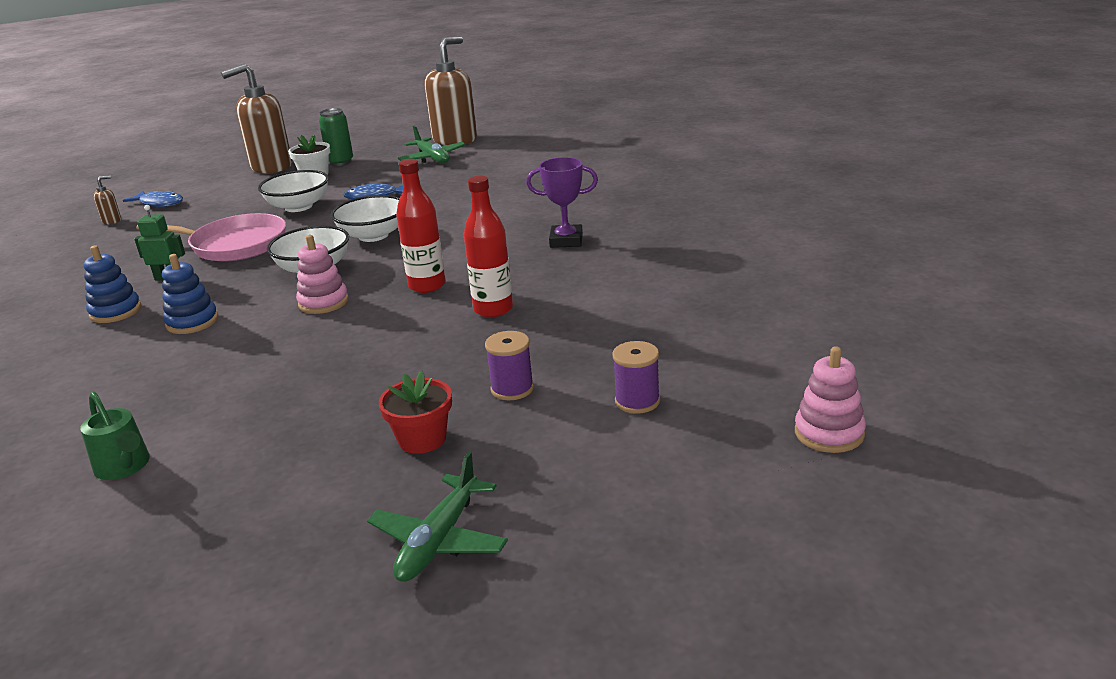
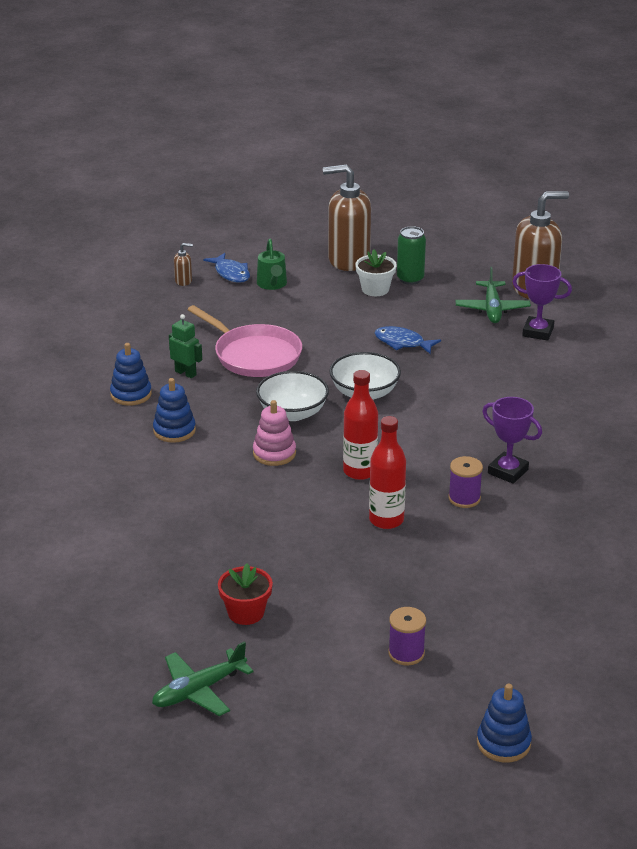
camera: 30 degrees right, 5 degrees up
(124, 467) = (63, 544): green watering can -> green watering can (272, 284)
(298, 206) = (333, 328): white bowl -> none
(486, 159) = (538, 332): none -> purple trophy
(512, 389) = (335, 601): purple spool -> purple spool (464, 498)
(829, 433) = (503, 743): pink stacking toy -> blue stacking toy

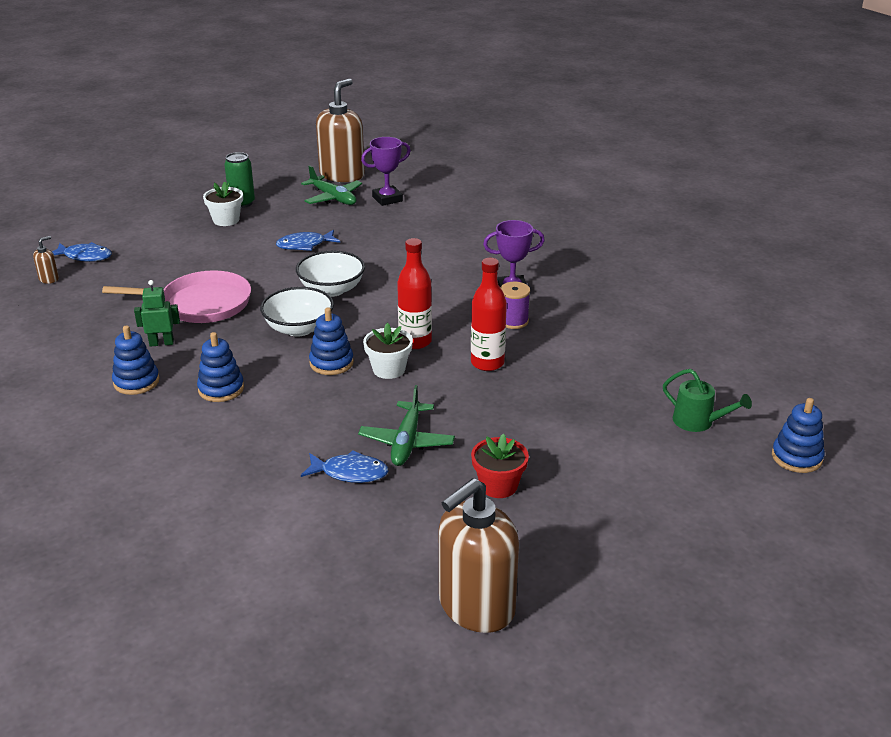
camera: 45 degrees left, 0 degrees up
(166, 541) = (350, 473): none -> blue fish
(198, 690) = (560, 565): green plane -> green plane (406, 442)
(272, 284) = (135, 250): green watering can -> green watering can (698, 422)
(274, 453) = (331, 363): pink stacking toy -> blue stacking toy
(306, 482) = (389, 369): none -> white flower pot
(348, 260) = (172, 209): brown soap dispenser -> brown soap dispenser (476, 607)
(406, 653) = (647, 441): purple spool -> none

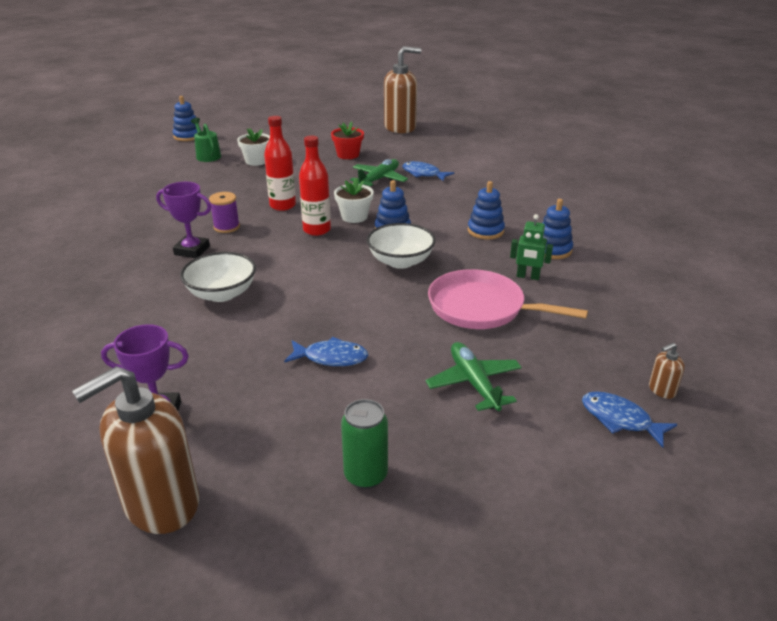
camera: 155 degrees left, 0 degrees up
(226, 220) = (406, 439): white flower pot -> white flower pot (256, 161)
(331, 289) = (345, 291): white bowl -> white bowl (222, 293)
(333, 198) = (227, 441): green plane -> green plane (474, 383)

